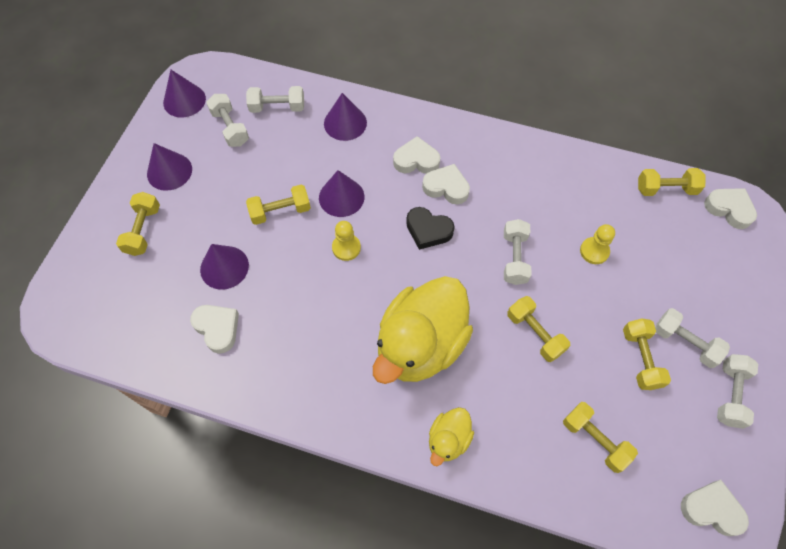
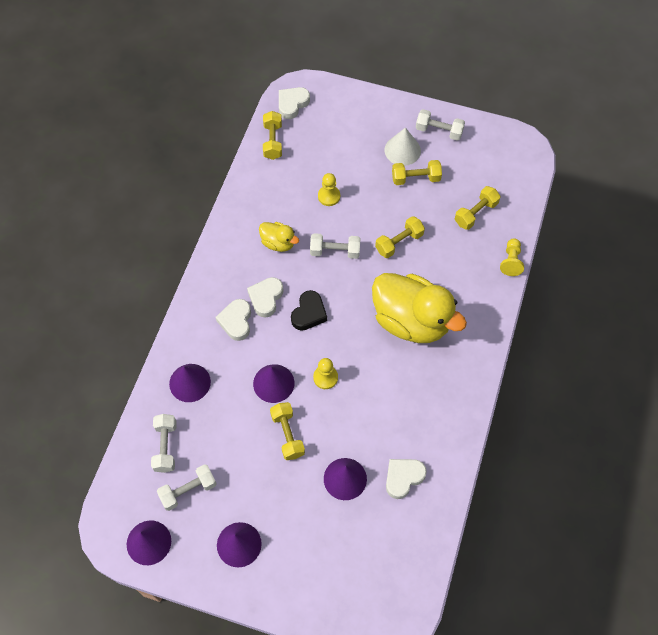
camera: 90 degrees left, 0 degrees up
(143, 230) = (306, 559): yellow dumbbell -> none
(448, 439) = (483, 304): yellow duck -> yellow duck (278, 243)
(519, 486) = (511, 261): none -> yellow pawn
(684, 342) = (402, 150): white dumbbell -> white cone
(711, 509) = (515, 155): white heart -> none

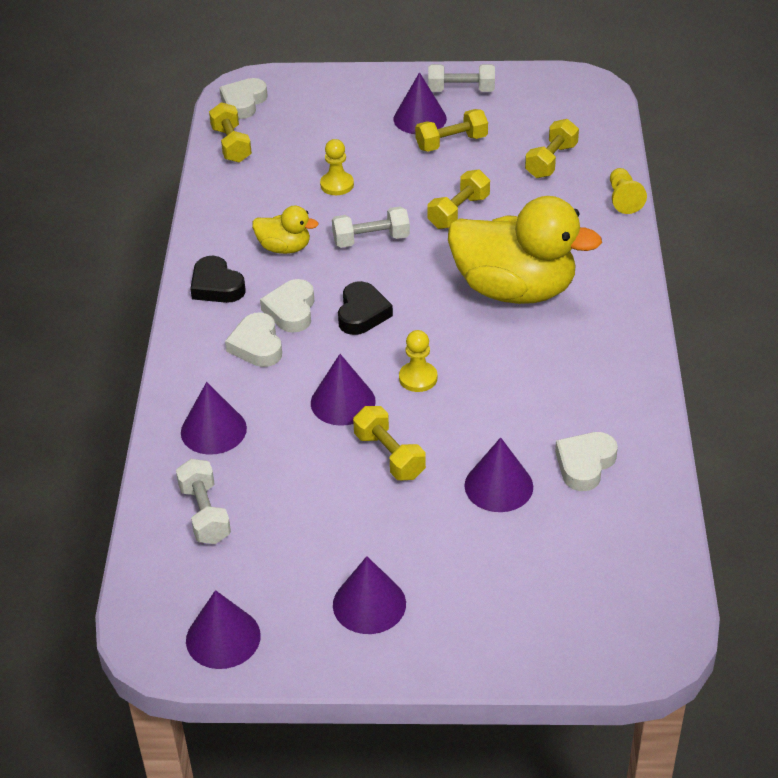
camera: 15 degrees left, 20 degrees down
(188, 490) = (262, 558): white dumbbell -> none
(226, 264) = (216, 286): none -> black heart
(402, 150) = (420, 118): white cone -> purple cone

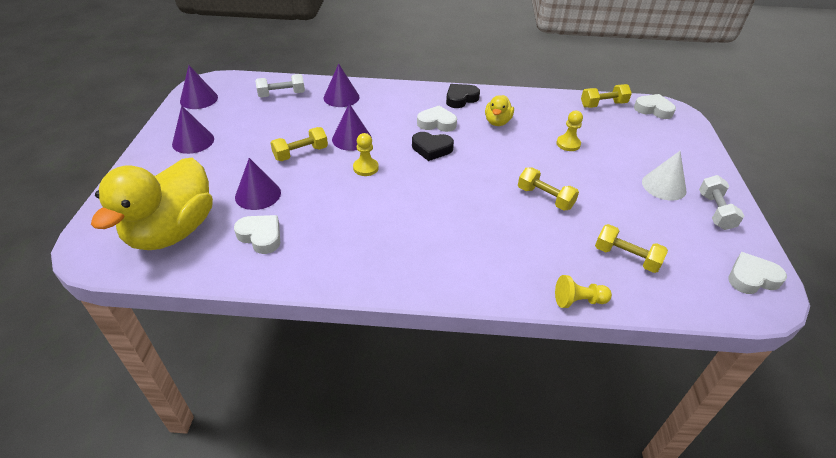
camera: 90 degrees right, 0 degrees up
(257, 345) = (407, 111): white heart -> white heart (752, 278)
(371, 240) = (508, 156): white dumbbell -> none
(420, 118) = (664, 186): purple cone -> white cone
(451, 143) = (635, 200): yellow dumbbell -> none
(514, 289) = (452, 219): yellow duck -> yellow duck (172, 231)

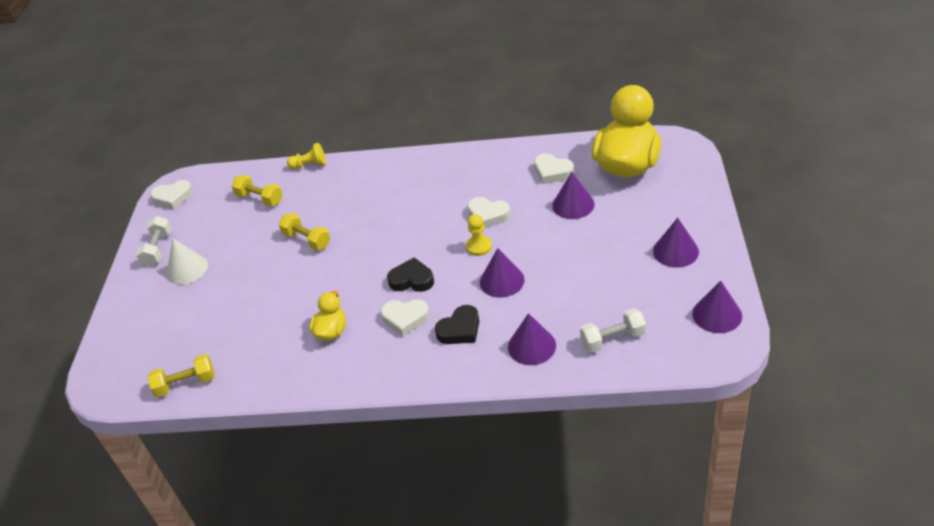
camera: 175 degrees left, 0 degrees up
(301, 153) = (551, 253): yellow dumbbell -> none
(461, 99) = (372, 367): black heart -> black heart (460, 329)
(568, 144) = (259, 309): yellow pawn -> none
(653, 109) = (125, 383): white heart -> white heart (488, 215)

